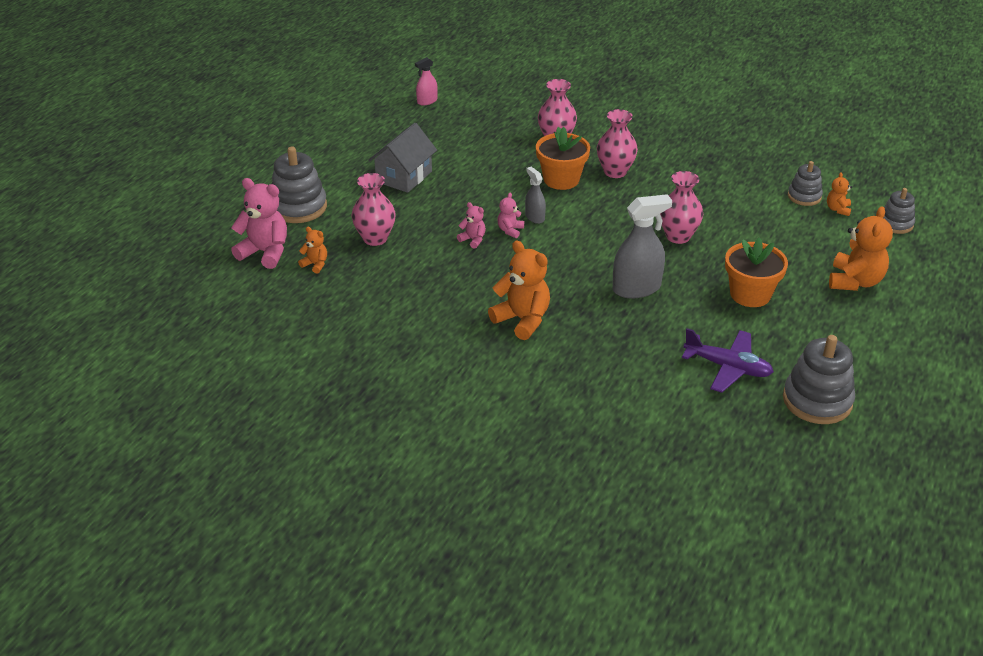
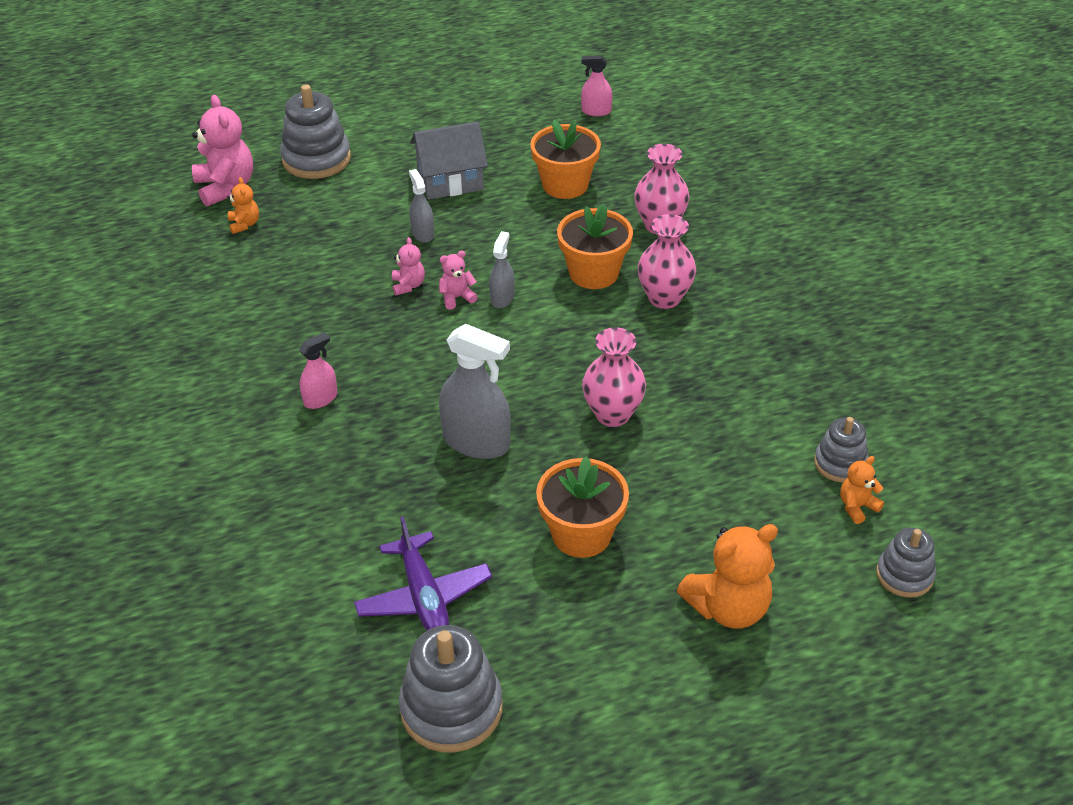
camera: 45 degrees right, 5 degrees up
(375, 238) = (329, 229): pink vase -> none
(435, 211) = (423, 233): none -> grey spray bottle
(473, 146) = (565, 185): none -> orange flower pot
(522, 320) = (320, 399): orange teddy bear -> pink spray bottle

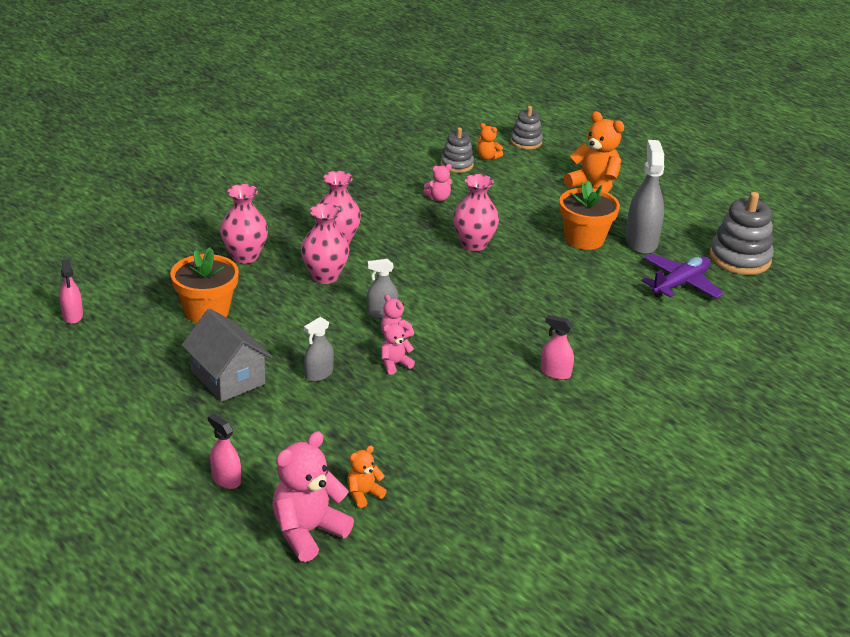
camera: 115 degrees left, 10 degrees down
(316, 159) = (226, 479): grey stacking toy -> pink spray bottle
(476, 442) = (541, 292): grey spray bottle -> grey spray bottle (641, 242)
(593, 273) = (324, 276): orange flower pot -> pink vase
(744, 415) = (438, 198): none -> pink teddy bear

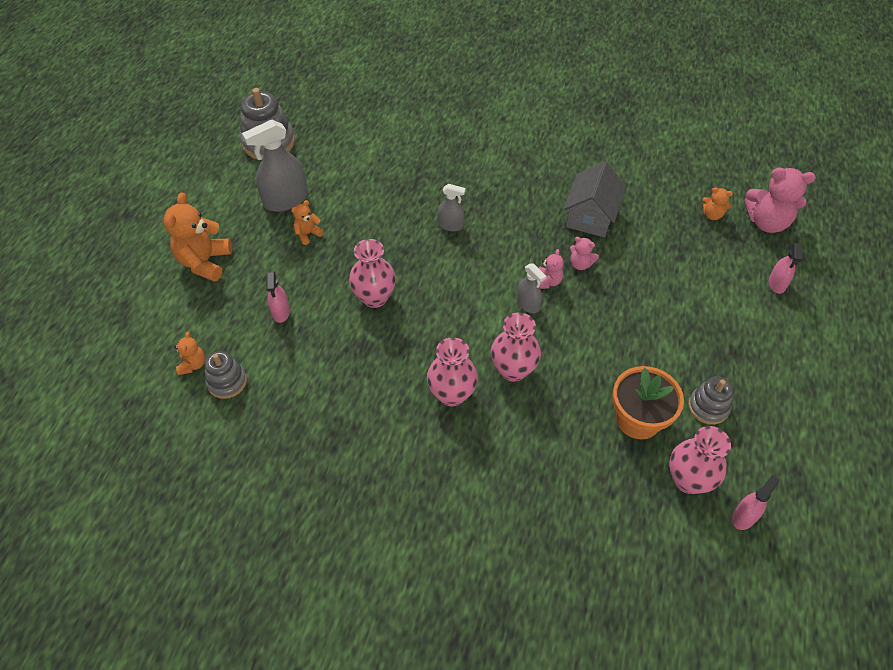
camera: 120 degrees left, 20 degrees up
(228, 378) = (694, 348): grey house -> grey house (590, 216)
(245, 256) = (537, 450): pink vase -> pink vase (688, 480)
(318, 374) = (634, 299): grey spray bottle -> grey spray bottle (450, 225)
(438, 198) = (310, 361): pink teddy bear -> none
(526, 142) = (134, 350): grey stacking toy -> grey stacking toy (708, 407)
(555, 373) = (506, 182): pink spray bottle -> pink spray bottle (281, 312)
(584, 239) = (308, 234): orange flower pot -> orange teddy bear
(680, 284) = (334, 161): purple plane -> none

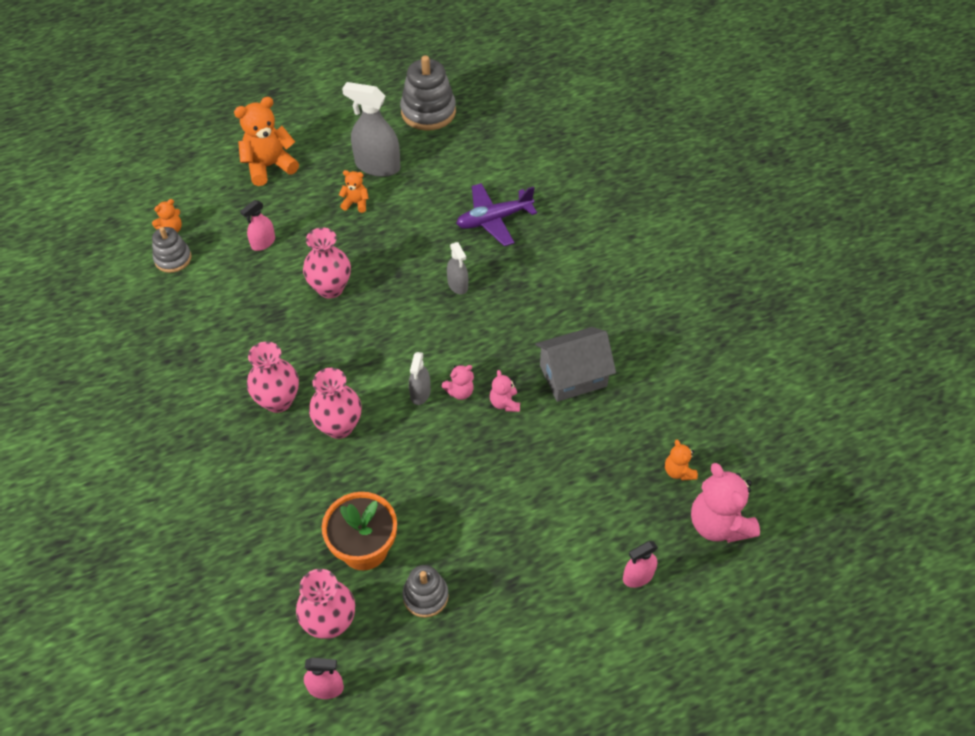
camera: 50 degrees right, 0 degrees up
(413, 171) = (494, 220): none -> purple plane

